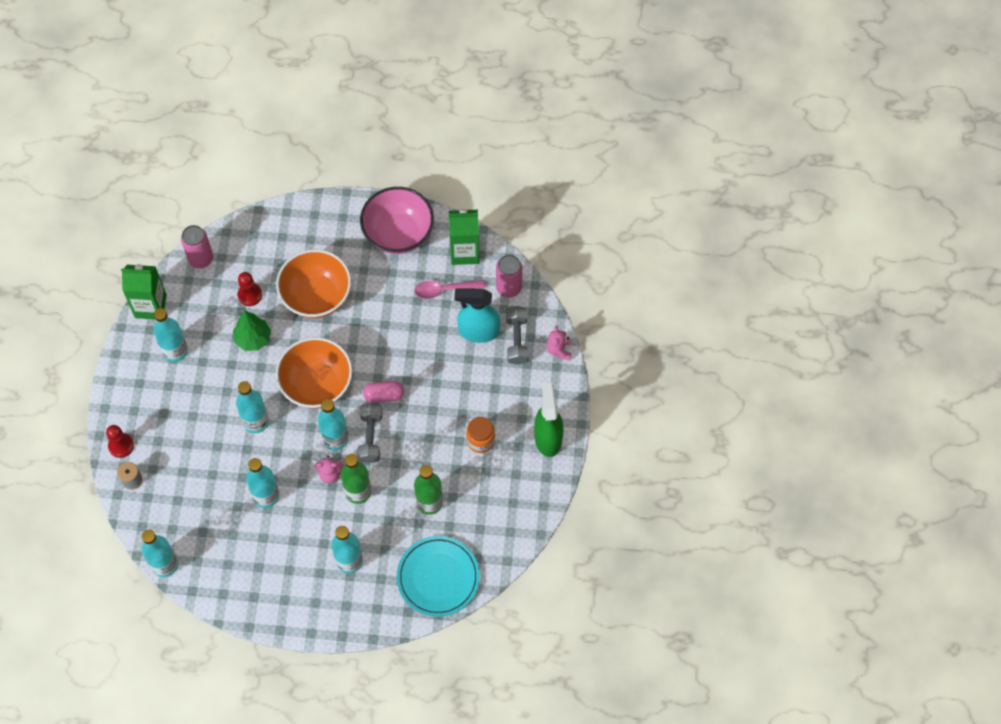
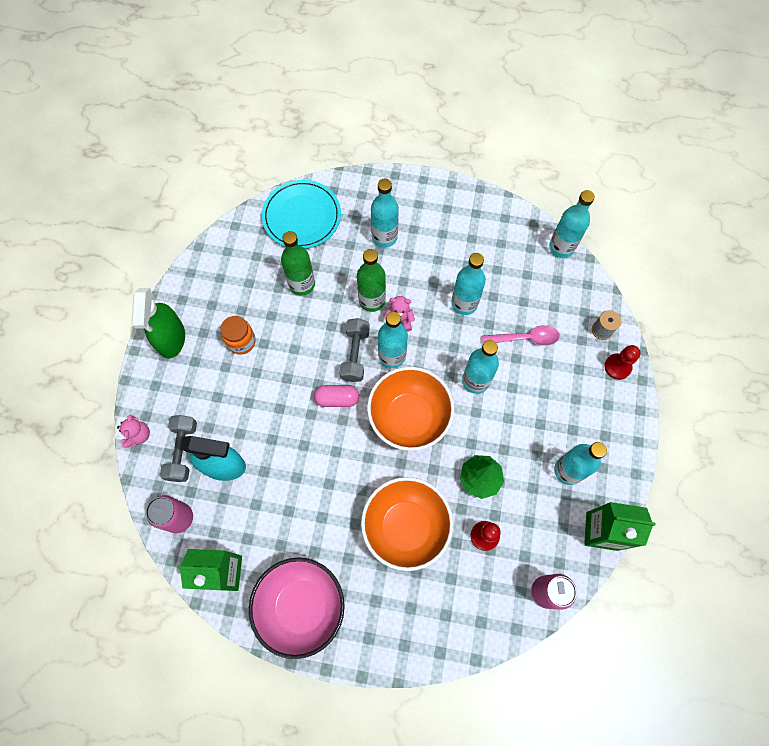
camera: 175 degrees left, 5 degrees up
(444, 290) = (254, 522): pink spoon -> pink spoon (525, 338)

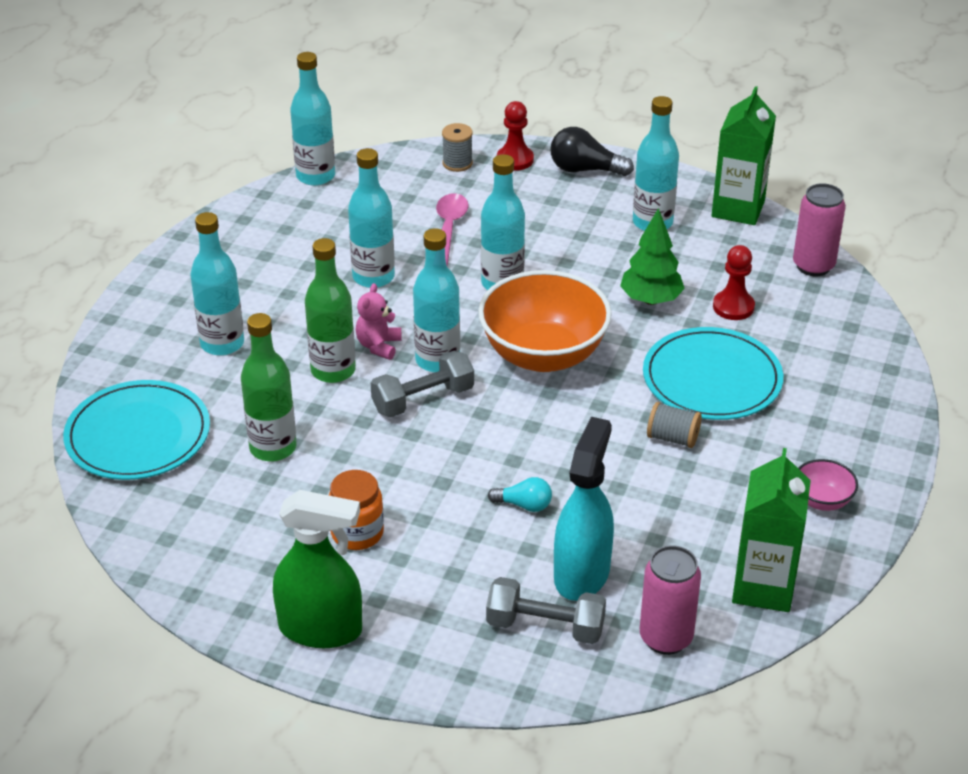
camera: 80 degrees left, 30 degrees down
(138, 435) = (502, 687): pink teddy bear -> none
(274, 426) = (524, 505): none -> turquoise light bulb
(301, 606) = (822, 500): pink bowl -> pink bowl, size x0.44
(337, 399) = (494, 427): pink capsule -> none
(344, 506) = (672, 438): none -> grey spool
(355, 354) = (423, 399): grey dumbbell -> grey dumbbell turned 45 degrees counterclockwise
(406, 527) = (712, 379): orange bowl -> turquoise plate
(619, 416) = (585, 169): none -> black light bulb

